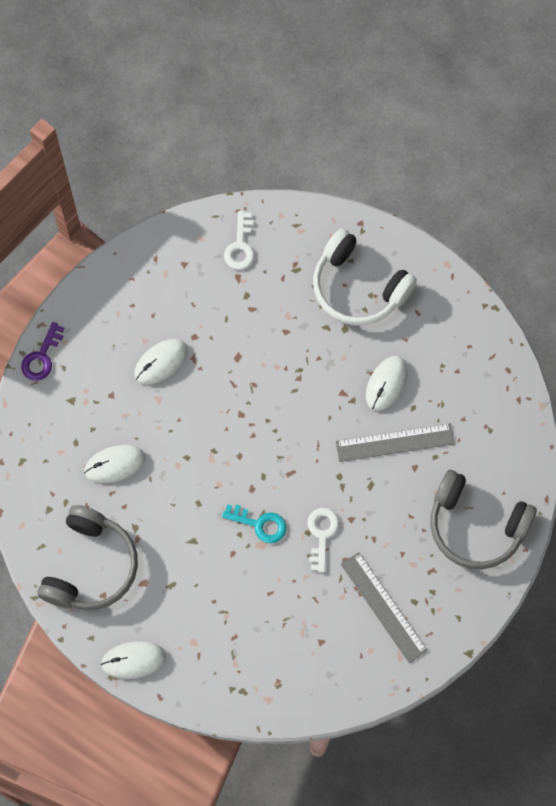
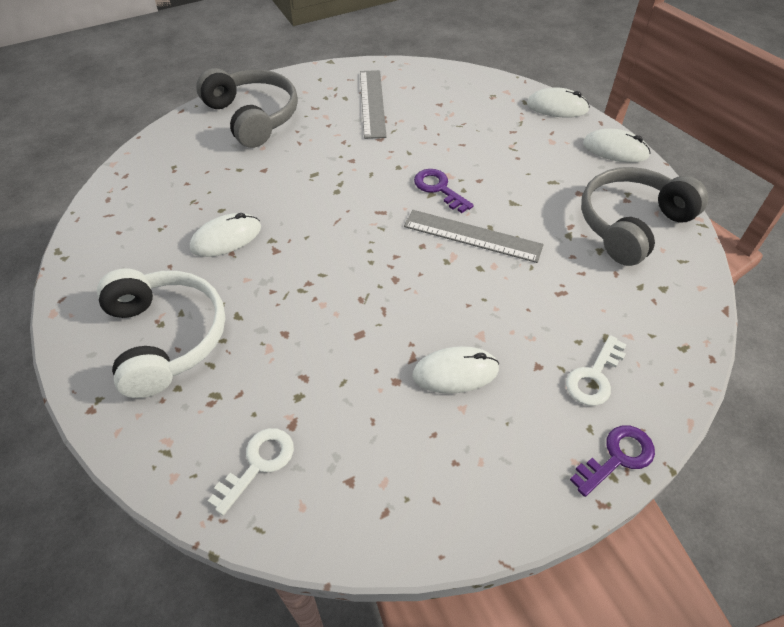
camera: 150 degrees left, 20 degrees down
(114, 464) = (566, 295): white mouse -> white mouse (557, 107)
(260, 524) = (438, 188): turquoise key -> purple key
(321, 534) = (386, 161): white key -> white key (594, 377)
(394, 442) = (263, 192): grey ruler -> grey ruler (472, 236)

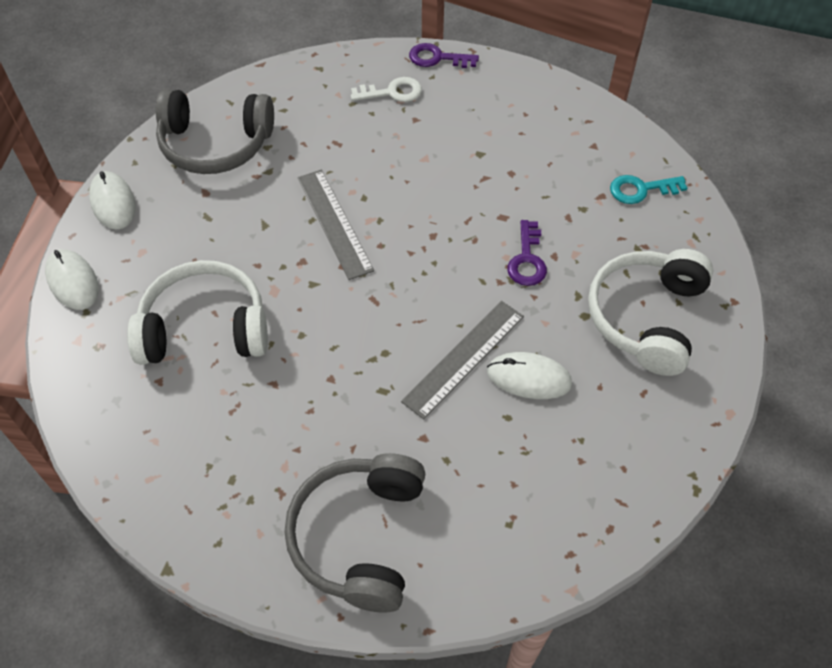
camera: 135 degrees left, 5 degrees up
(258, 463) = (640, 189): white key -> turquoise key
(372, 103) = (217, 443): grey ruler -> grey ruler (464, 358)
(438, 188) = (300, 283): purple key -> purple key (527, 260)
(455, 135) = (205, 328): none -> white headphones
(455, 372) = (469, 151): white mouse -> none

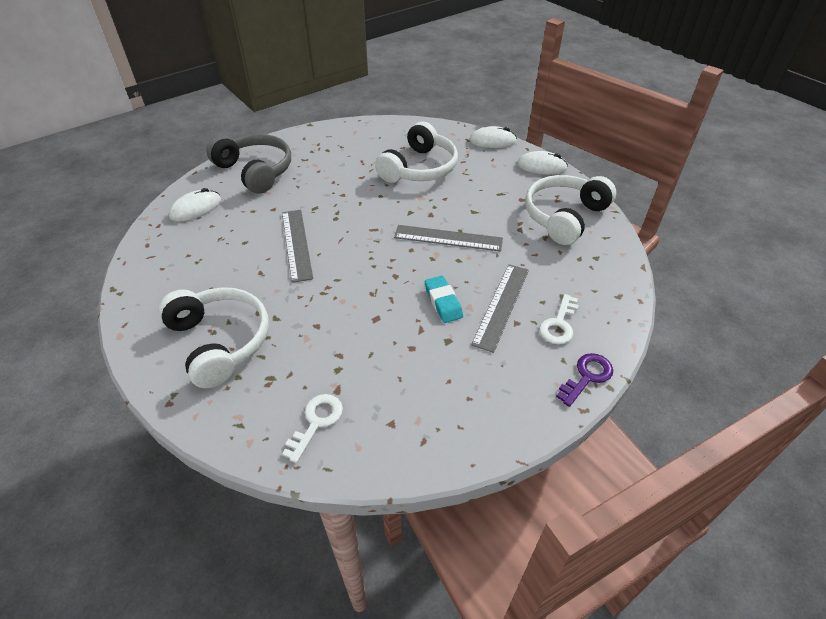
camera: 125 degrees right, 10 degrees down
(215, 144) = (564, 216): grey headphones -> white headphones
(403, 137) = (501, 305): none -> grey ruler
(436, 179) = (443, 302): none -> turquoise eraser
(527, 260) = (328, 309): purple key -> none
(529, 378) = (253, 262): white mouse -> white mouse (195, 208)
(640, 189) = (316, 422): turquoise key -> white key

